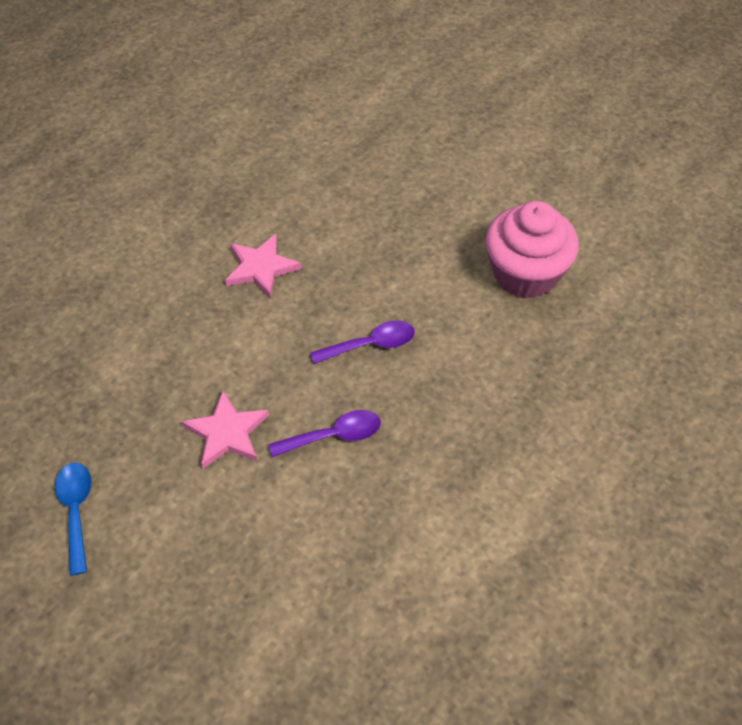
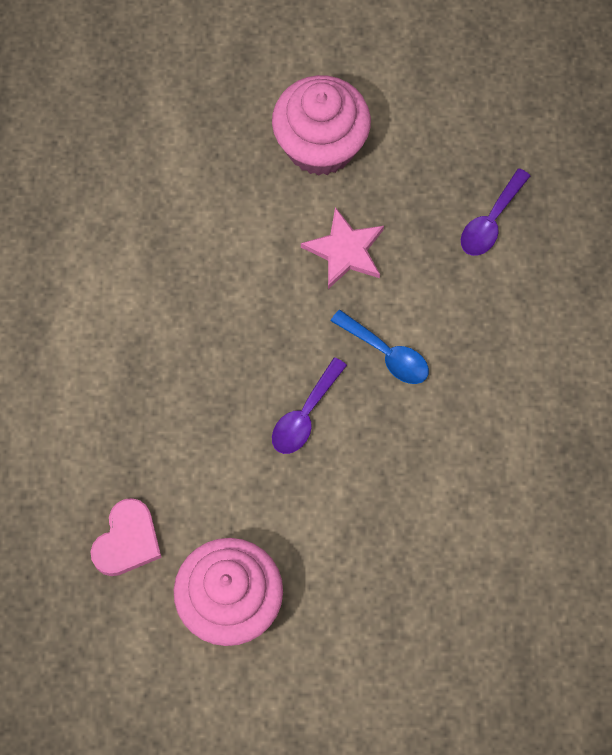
camera: 140 degrees right, 15 degrees up
(76, 511) = (391, 116): blue spoon -> blue spoon (386, 354)
(155, 532) = (320, 145): none -> pink cupcake
(261, 268) = (471, 416): pink star -> none
(334, 436) = (261, 311): purple spoon -> purple spoon (491, 221)
(570, 354) = (127, 541): none -> pink heart

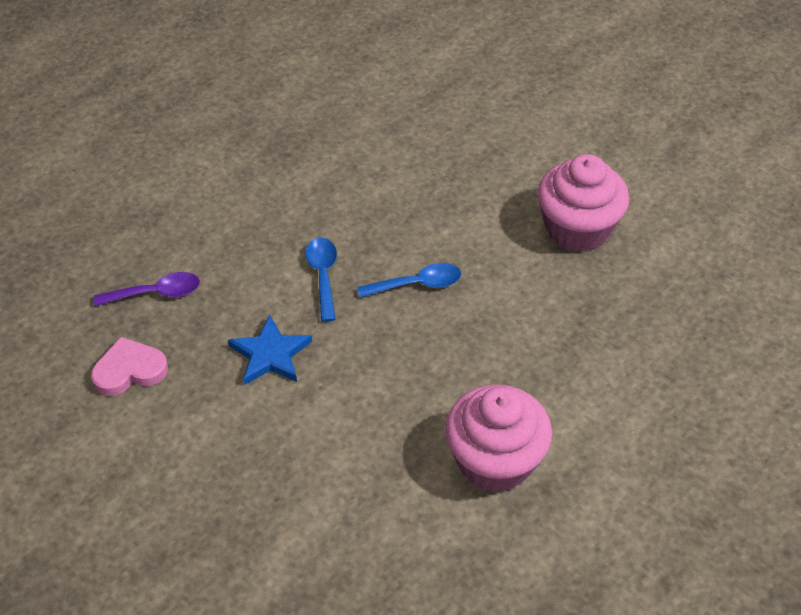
camera: 135 degrees left, 20 degrees down
(127, 541) = (613, 306): pink heart -> pink heart (129, 370)
(305, 415) = (417, 284): purple spoon -> blue spoon
(320, 145) = (195, 437): pink cupcake -> pink cupcake (495, 461)
(345, 251) = (270, 354): pink star -> blue star

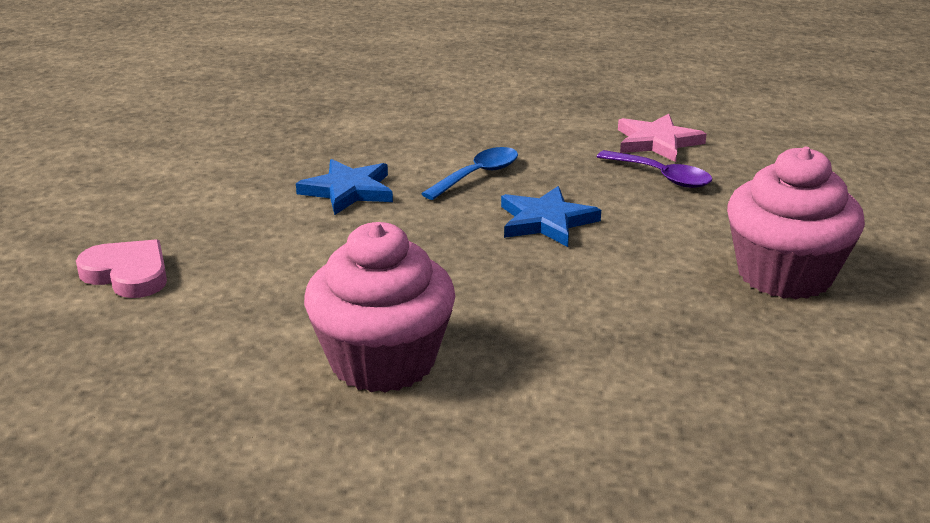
camera: 50 degrees right, 20 degrees down
(129, 370) = (245, 144): pink heart -> pink heart (128, 274)
(156, 293) = (342, 121): purple spoon -> purple spoon (661, 176)
(377, 161) = (657, 142): none -> pink star
(417, 284) = (546, 221): blue spoon -> blue star

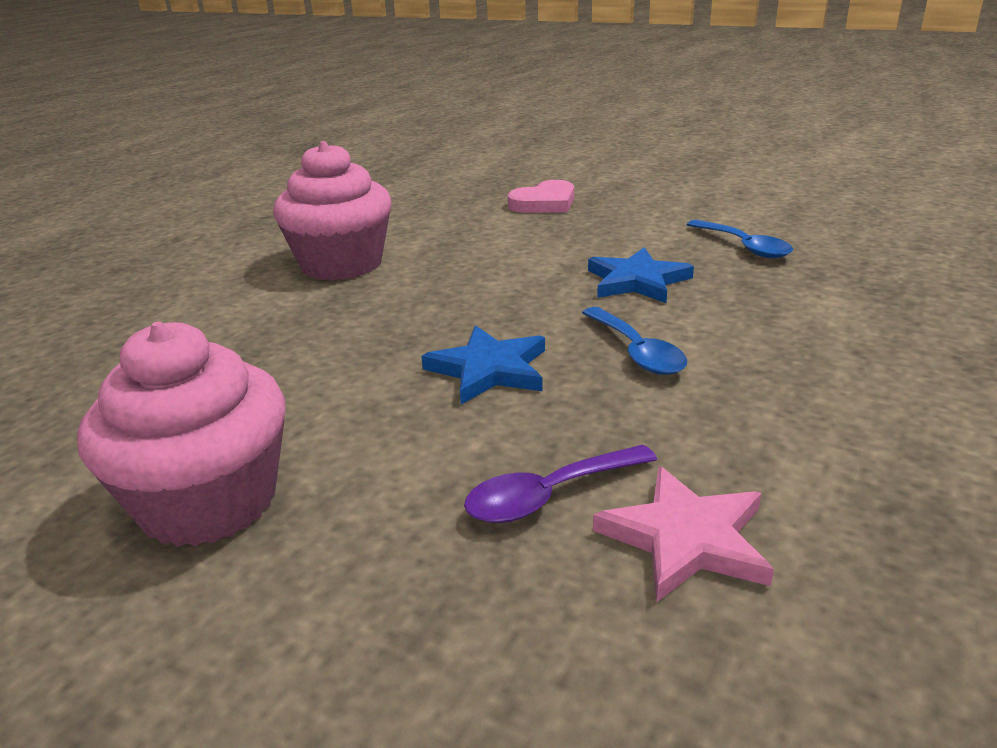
camera: 115 degrees right, 0 degrees up
(248, 157) = (744, 247): none -> blue spoon

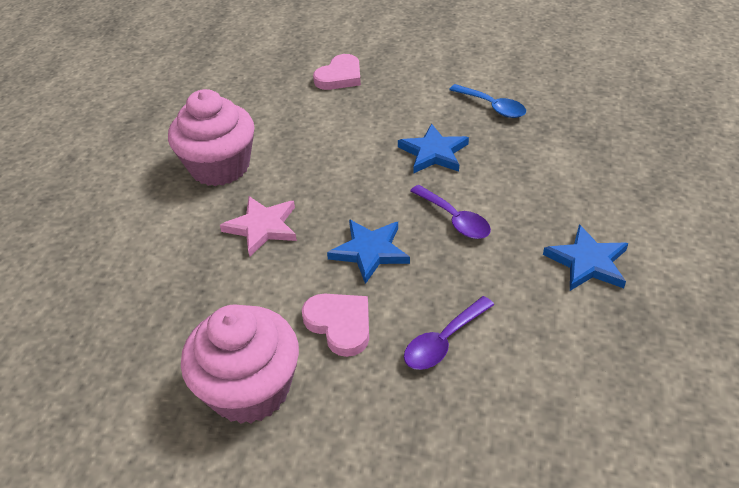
camera: 15 degrees left, 15 degrees up
(394, 446) = (340, 324): none -> pink heart
(636, 352) = (454, 219): blue spoon -> purple spoon
(686, 538) = (524, 353): pink star -> pink star (262, 227)
(847, 432) = (587, 262): none -> blue star

